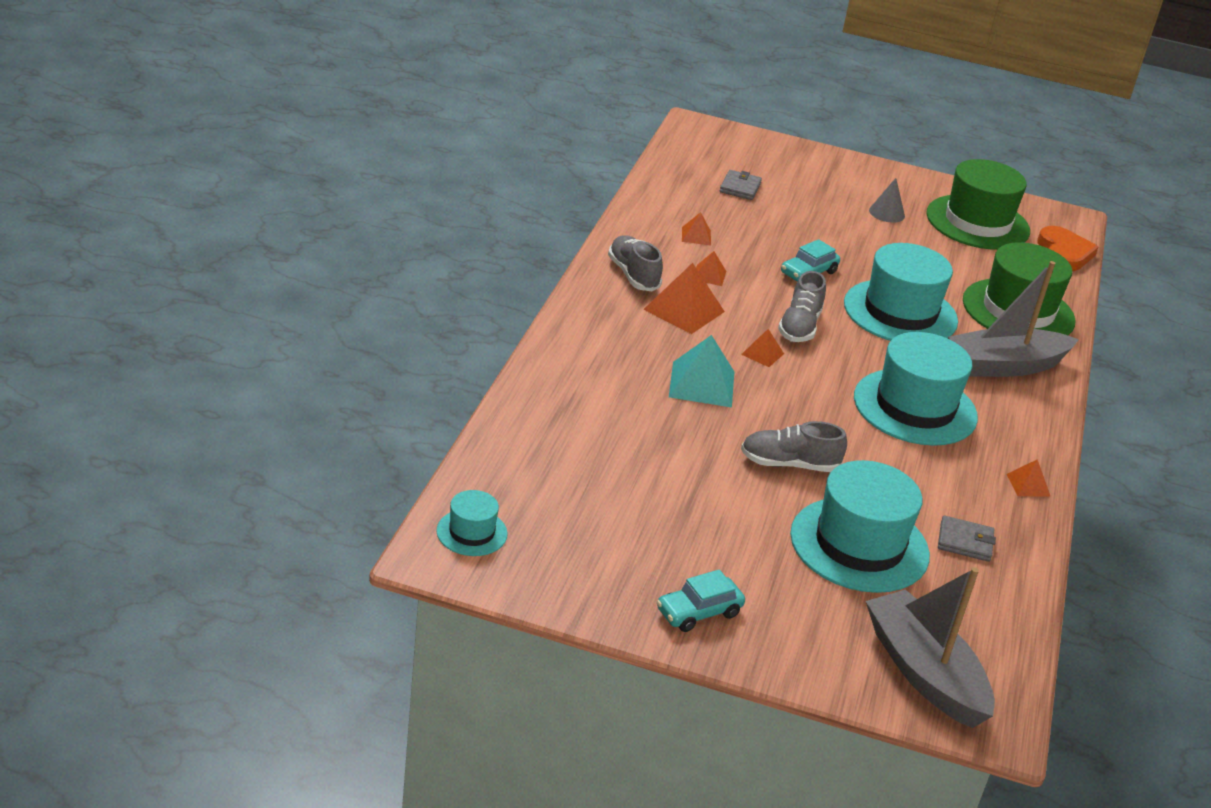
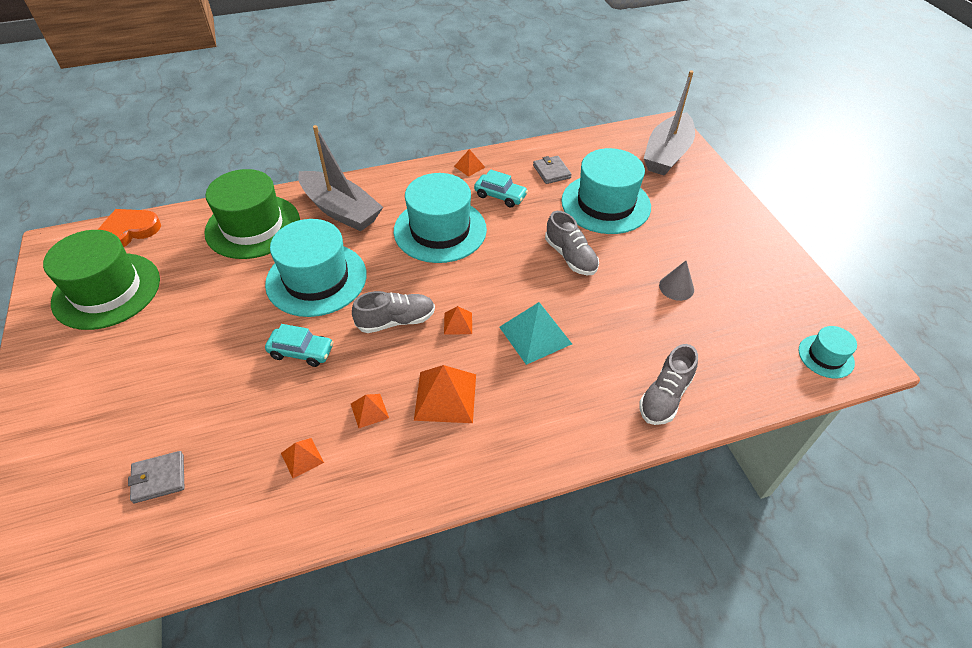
camera: 120 degrees left, 15 degrees up
(633, 275) = (423, 462): grey shoe -> grey shoe (665, 396)
(698, 612) = (739, 235): turquoise car -> turquoise car (500, 196)
(887, 213) = (132, 350): grey cone -> grey cone (676, 287)

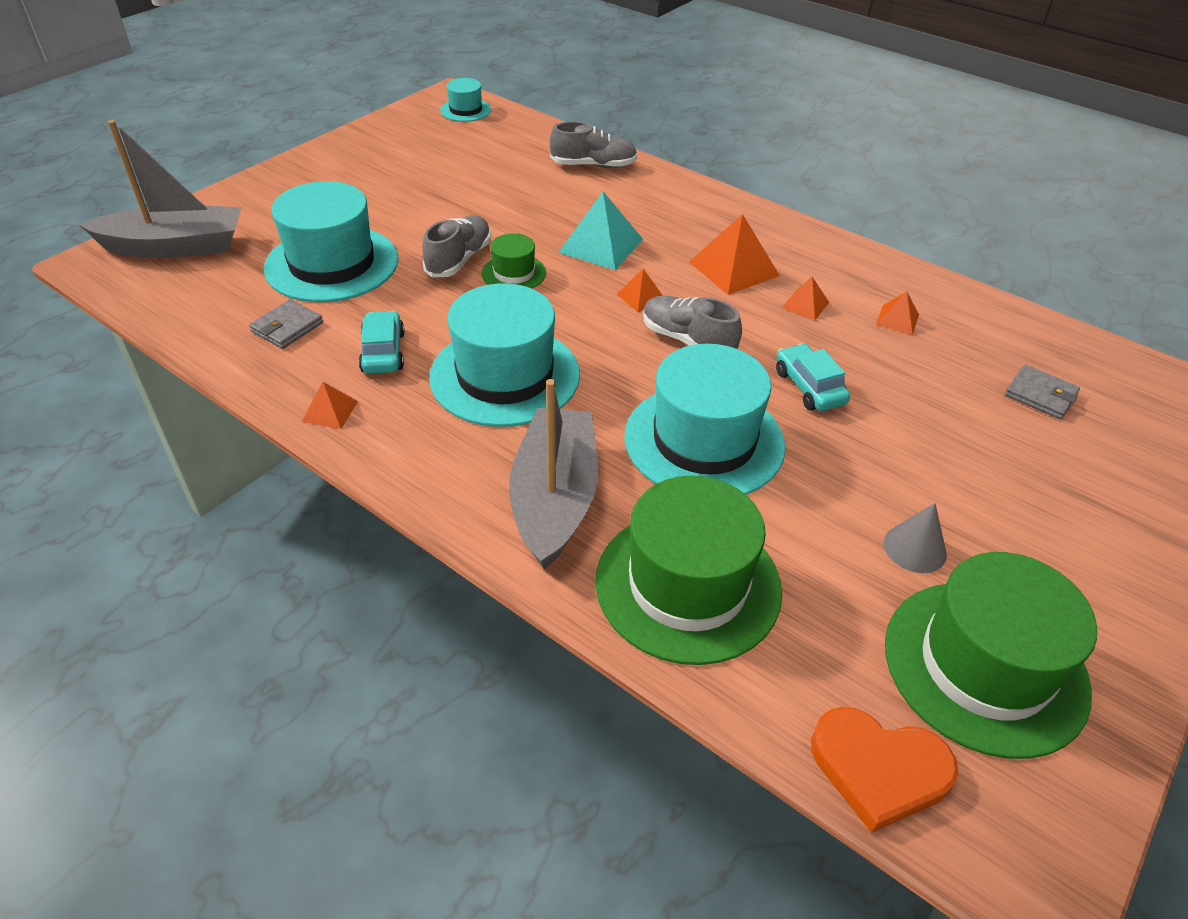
camera: 125 degrees left, 5 degrees down
(535, 275) = (514, 273): none -> green hat
(676, 287) = (446, 187): grey cone -> grey cone (915, 548)

